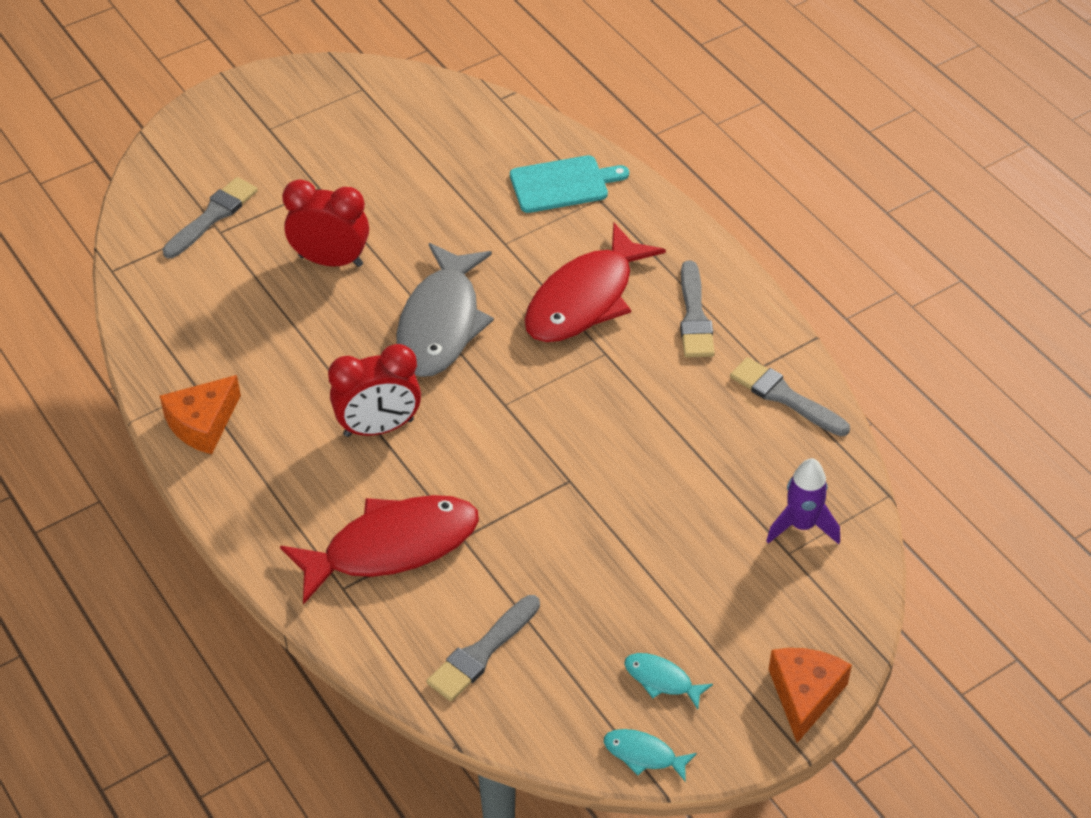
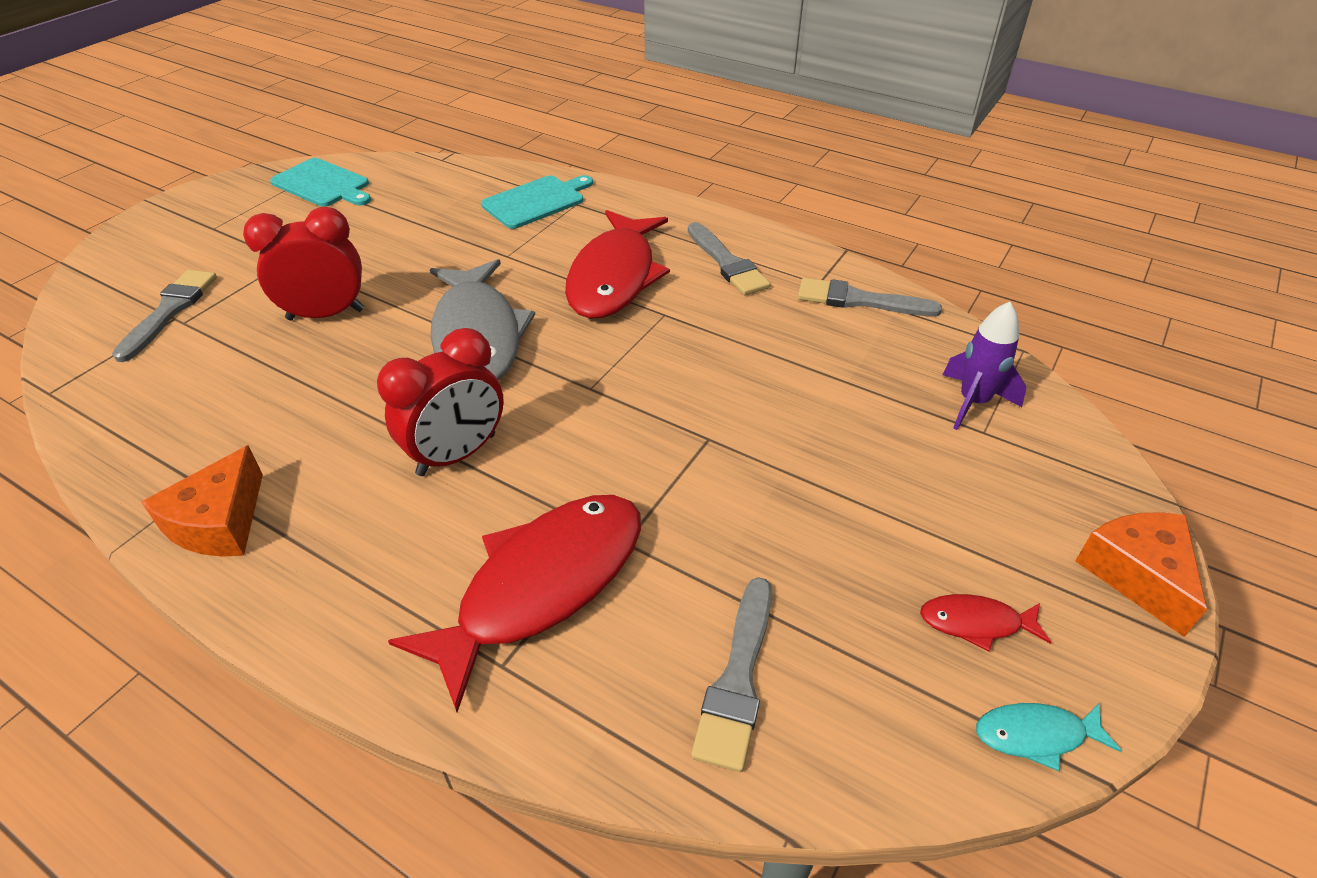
camera: 25 degrees left, 5 degrees down
(379, 100) = (323, 184): none -> turquoise cutting board
(661, 680) = (976, 623): turquoise fish -> red fish

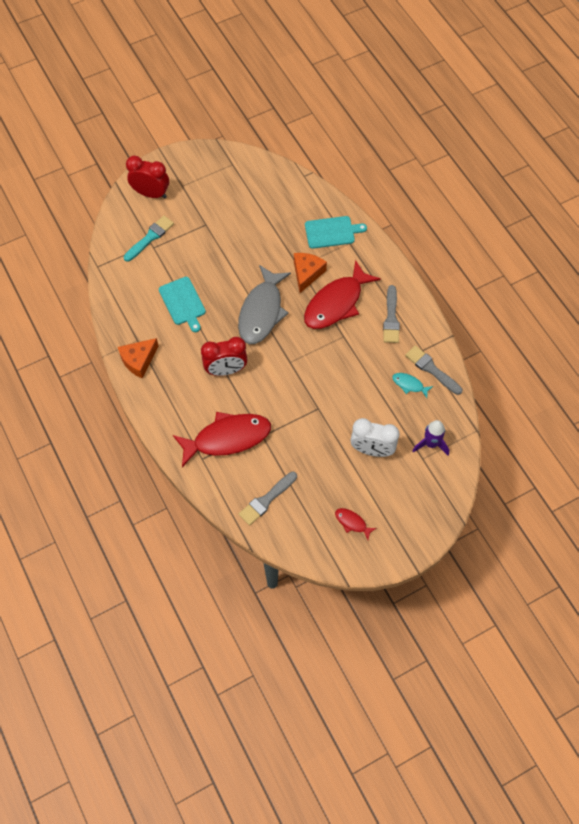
camera: 30 degrees right, 20 degrees up
(169, 311) = (150, 237): grey brush -> turquoise brush
(323, 184) = (240, 172): turquoise cutting board -> turquoise cutting board (183, 303)
(326, 314) = (208, 269): red clock -> red clock (151, 193)
(878, 461) = (372, 450): none -> white clock
(1036, 735) = (339, 562): turquoise fish -> turquoise fish (409, 385)
(1137, 574) = (420, 537): orange cheese -> orange cheese (307, 273)

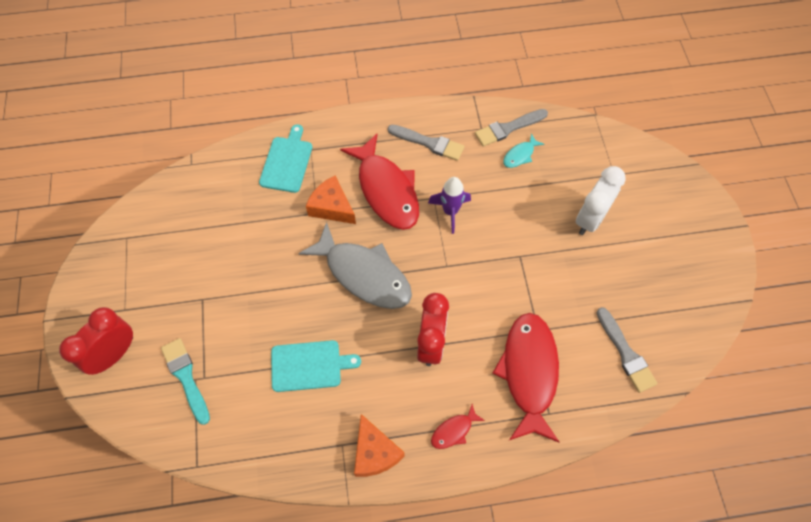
camera: 70 degrees left, 0 degrees up
(352, 523) = (676, 269): red fish -> red fish (454, 431)
(431, 444) = (598, 160): purple rocket -> purple rocket (450, 211)

